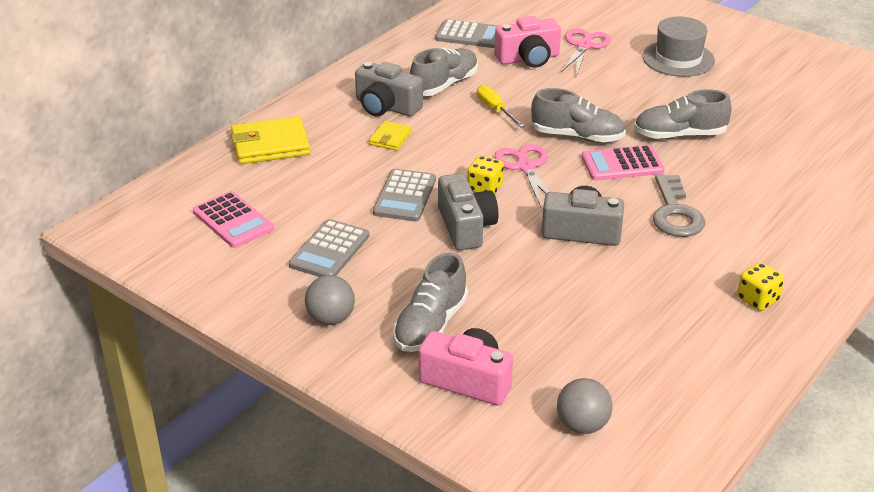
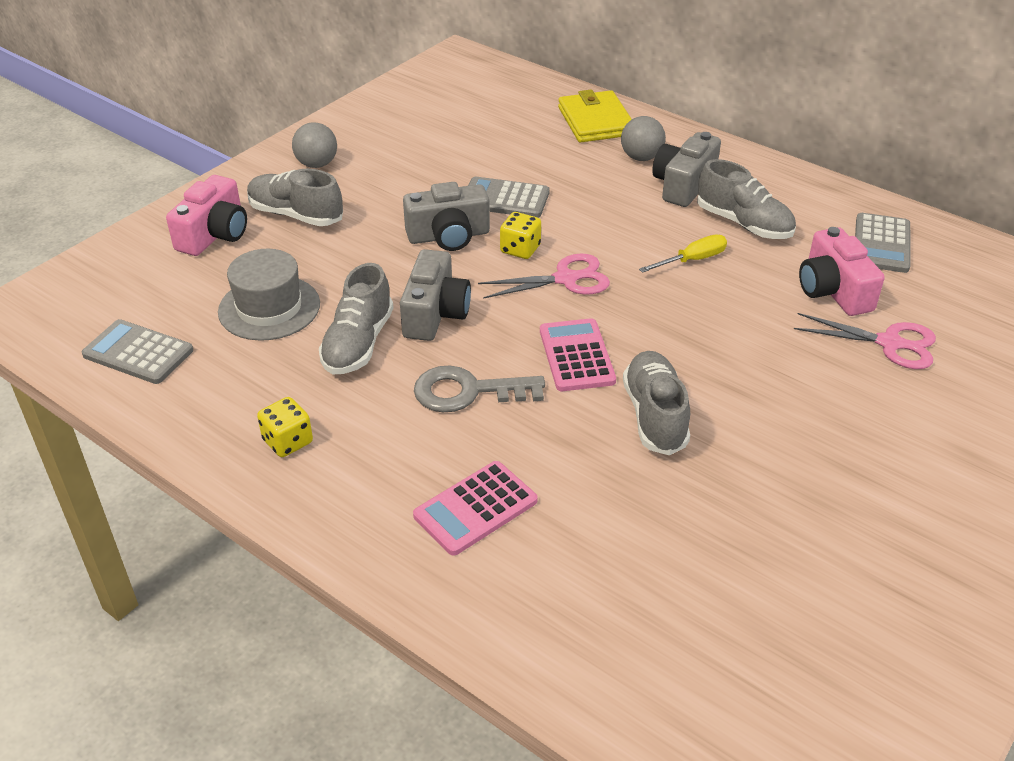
camera: 90 degrees right, 5 degrees up
(233, 220) = (466, 111): pink calculator -> pink calculator (475, 508)
(329, 250) = (416, 160): grey calculator -> grey calculator (138, 353)
(390, 138) = (617, 189): yellow wallet -> none
(577, 136) = (639, 322): grey shoe -> grey shoe (358, 343)
(582, 425) = (134, 296): grey ball -> grey ball (641, 157)
(678, 59) = (884, 439): grey hat -> grey hat (269, 308)

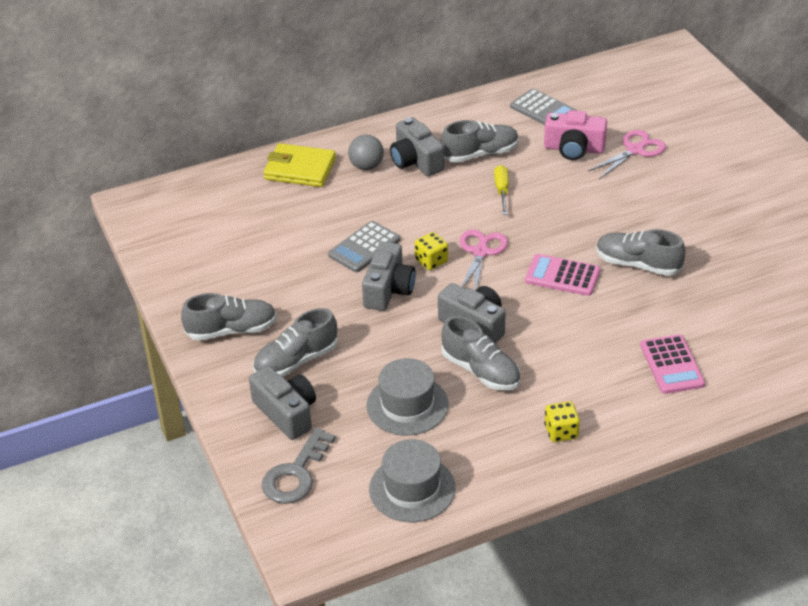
camera: 60 degrees left, 0 degrees up
(138, 353) = (412, 488): grey calculator -> grey hat
(214, 234) = (286, 413): pink camera -> grey camera
(317, 164) = (232, 330): grey ball -> grey shoe
(467, 392) = (565, 335): grey key -> grey key (295, 474)

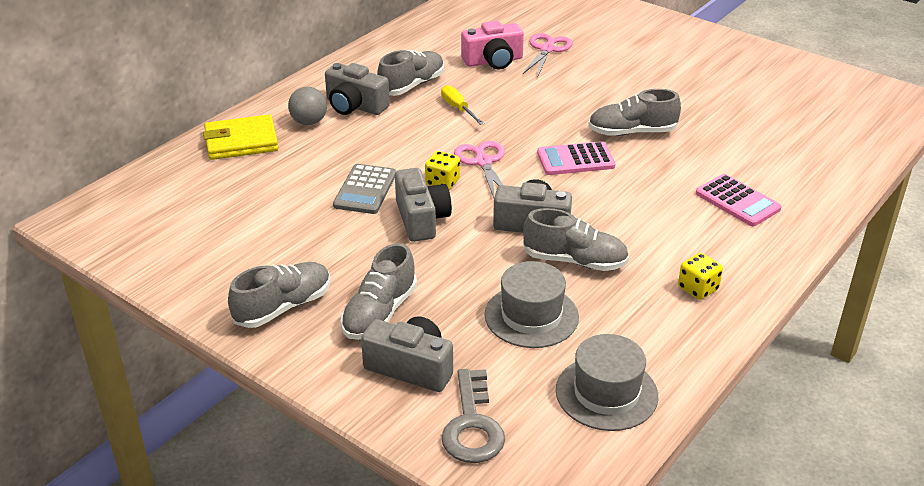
camera: 30 degrees left, 5 degrees down
(543, 110) = (439, 39): grey calculator -> none

